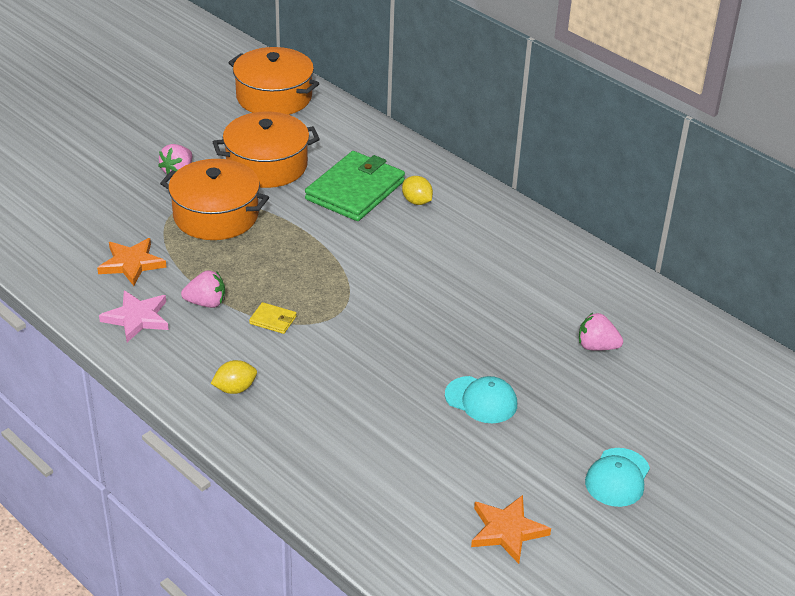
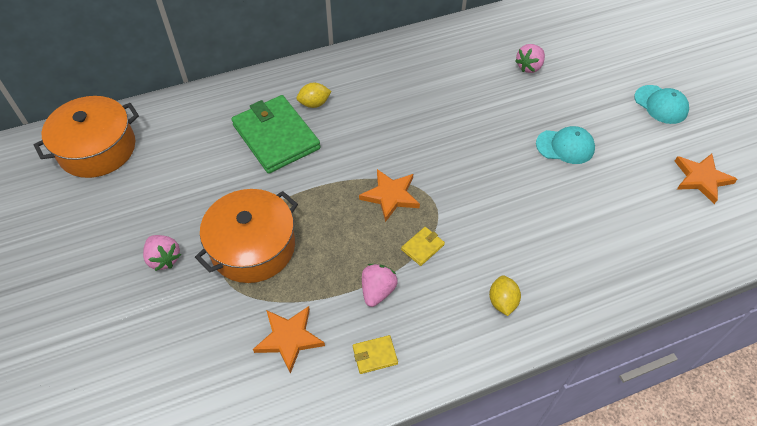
camera: 65 degrees left, 15 degrees up
(137, 318) = (375, 355): pink star -> yellow wallet
(267, 165) = (200, 186): orange pot -> none
(325, 283) = (390, 196): none -> orange star
(481, 400) = (565, 146): turquoise cap -> turquoise cap turned 45 degrees clockwise

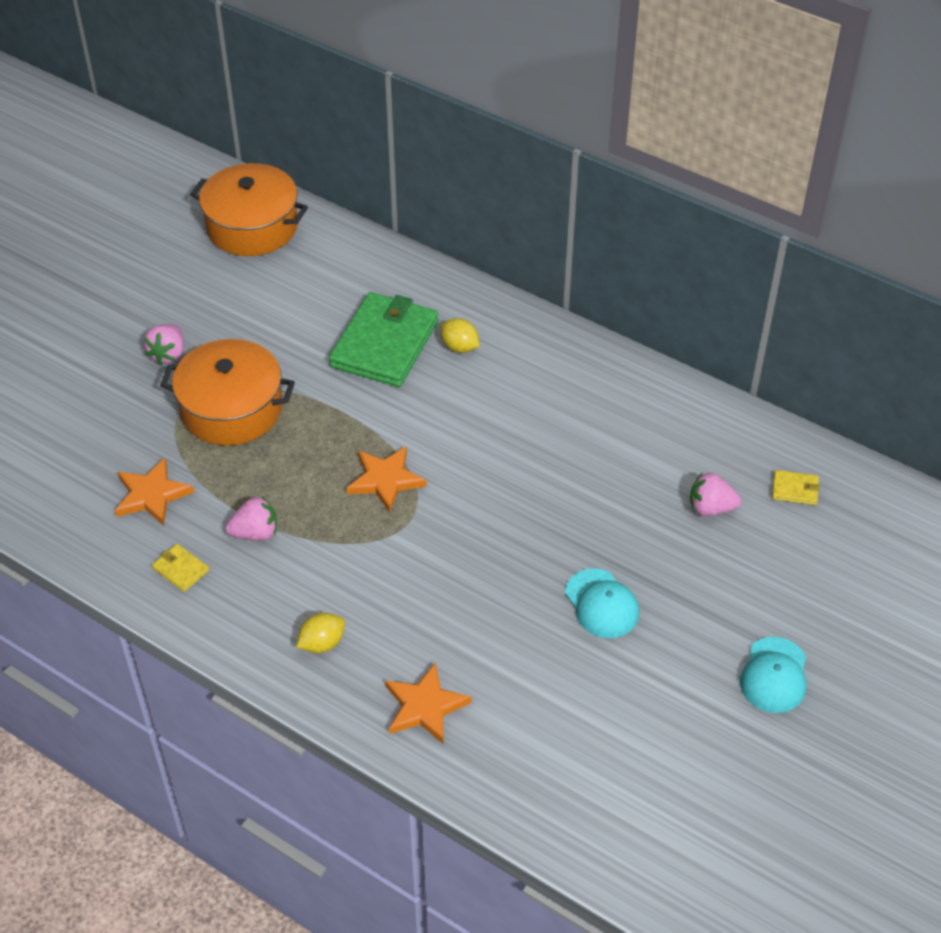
camera: 55 degrees right, 5 degrees down
(423, 247) = (339, 542): yellow wallet -> yellow wallet (795, 489)
(701, 178) = (673, 768): orange star -> orange star (425, 706)

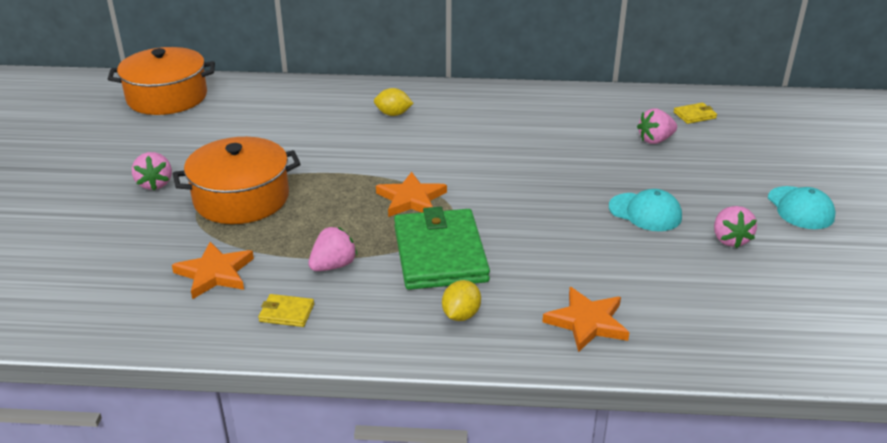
camera: 30 degrees left, 15 degrees down
(385, 344) = (334, 128): green wallet -> green wallet (440, 253)
(654, 679) = (730, 239): none -> pink strawberry

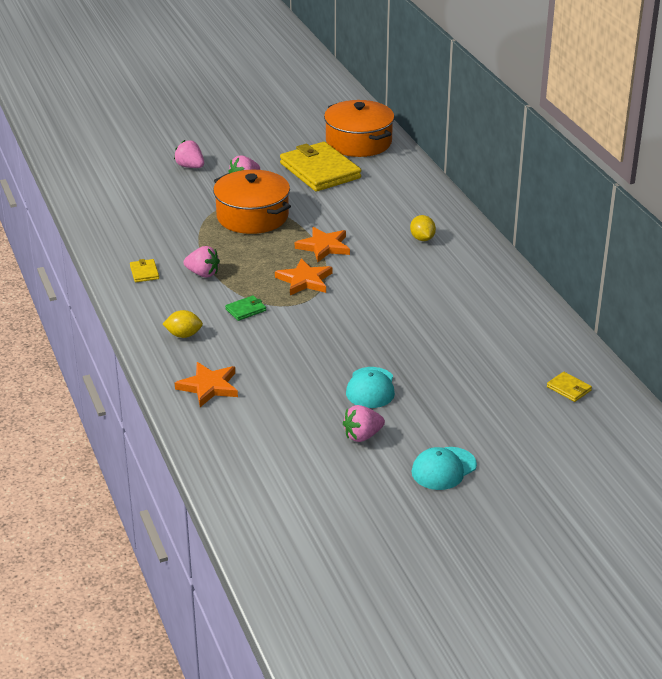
camera: 65 degrees right, 0 degrees up
(195, 133) = (320, 170): none -> yellow wallet
(215, 273) = (165, 236): orange star -> orange star (324, 247)
(440, 253) = (246, 310): green wallet -> green wallet, size x0.41
(655, 140) = (498, 374): pink strawberry -> pink strawberry (190, 166)

